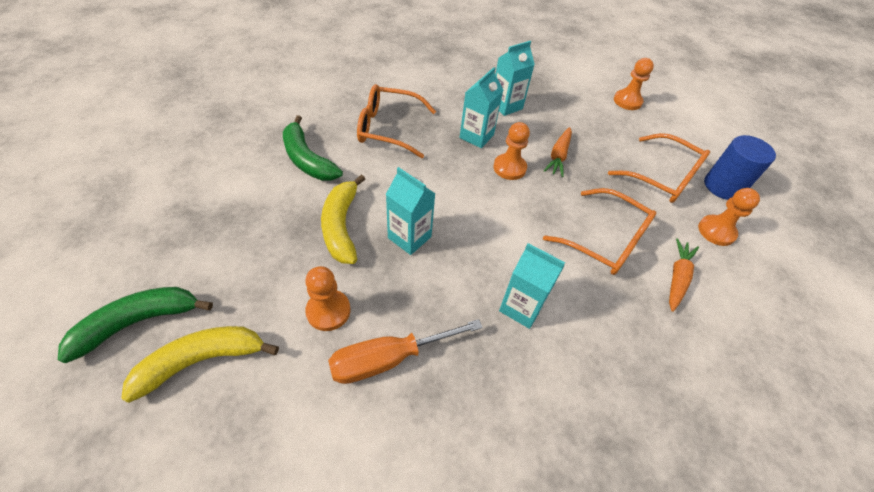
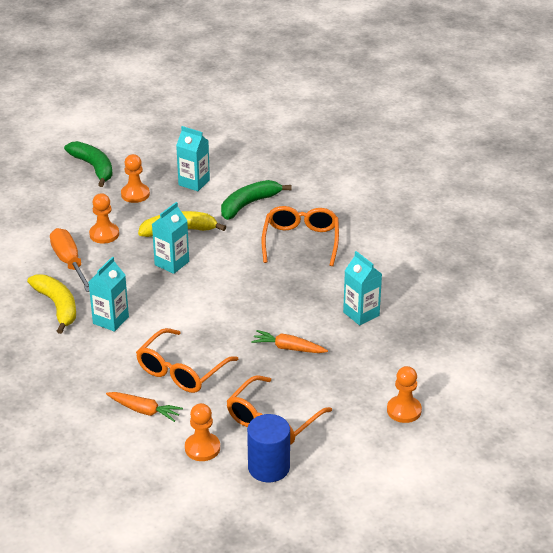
camera: 90 degrees right, 15 degrees down
(202, 361) = (68, 194): yellow banana -> yellow banana (57, 306)
(476, 136) = (304, 294): turquoise carton -> turquoise carton (194, 182)
(509, 168) = (263, 315): orange pawn -> orange pawn (135, 194)

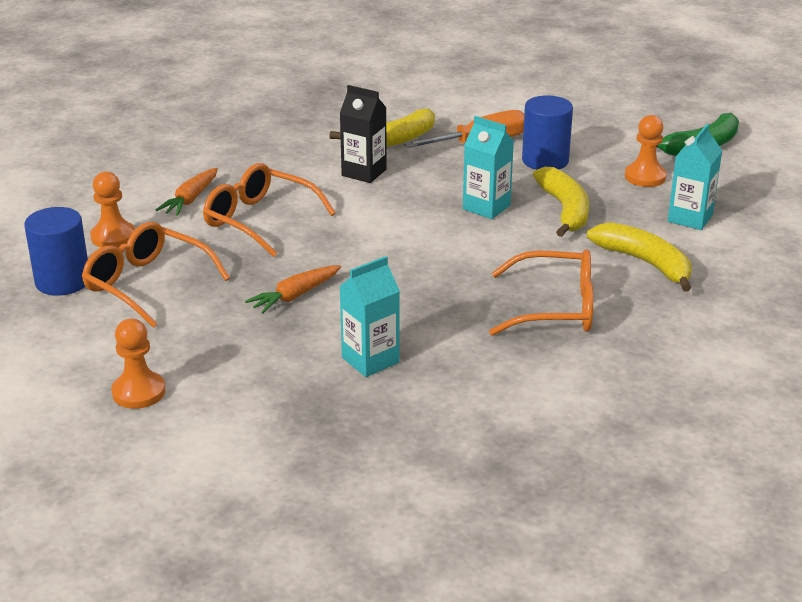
camera: 90 degrees right, 5 degrees down
(104, 234) = (545, 160): orange pawn -> blue cylinder
(111, 320) = (364, 172): turquoise carton -> black carton
(249, 204) = (645, 263): green banana -> yellow banana
(288, 348) = (295, 296): orange carrot -> orange carrot turned 150 degrees counterclockwise

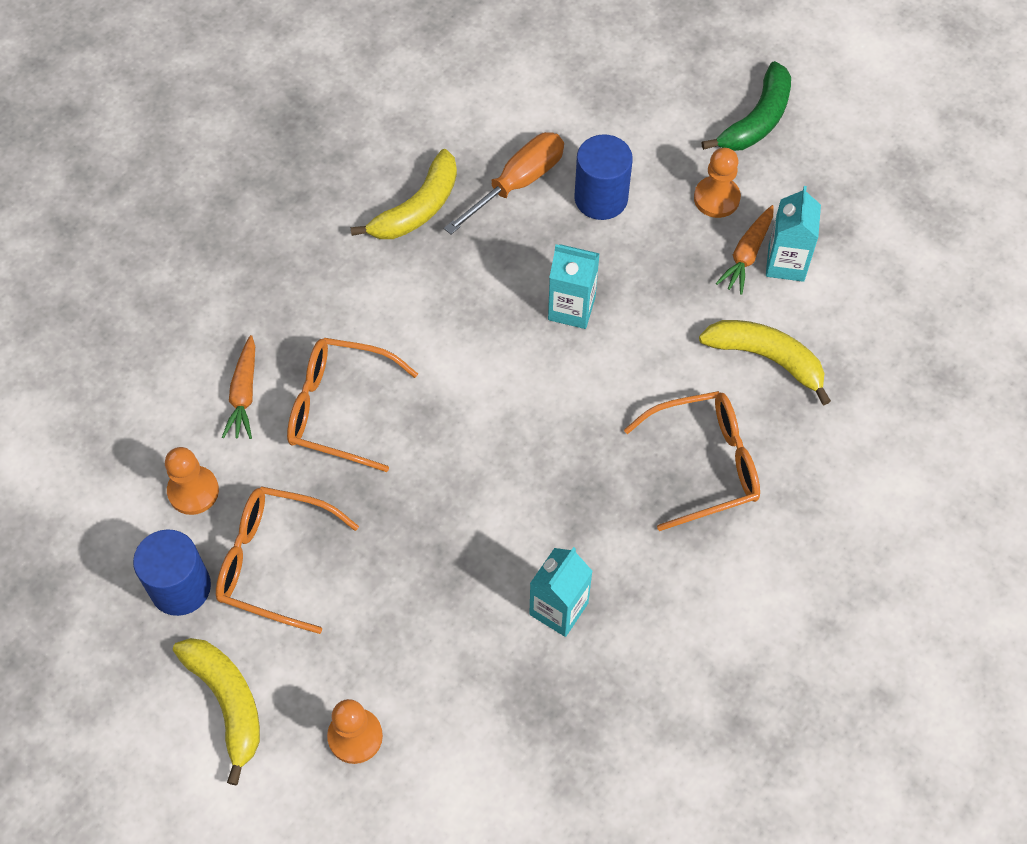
camera: 20 degrees left, 30 degrees up
(295, 296) = (438, 530): orange carrot -> orange carrot (747, 254)
(364, 172) = (413, 282): black carton -> none
(565, 210) = (655, 288): yellow banana -> yellow banana (227, 703)

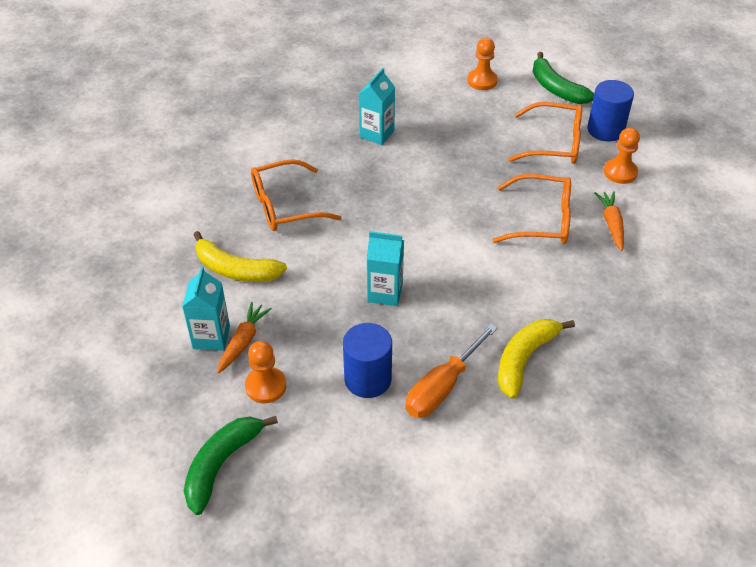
camera: 175 degrees right, 15 degrees down
(227, 703) = (556, 88): yellow banana -> green banana

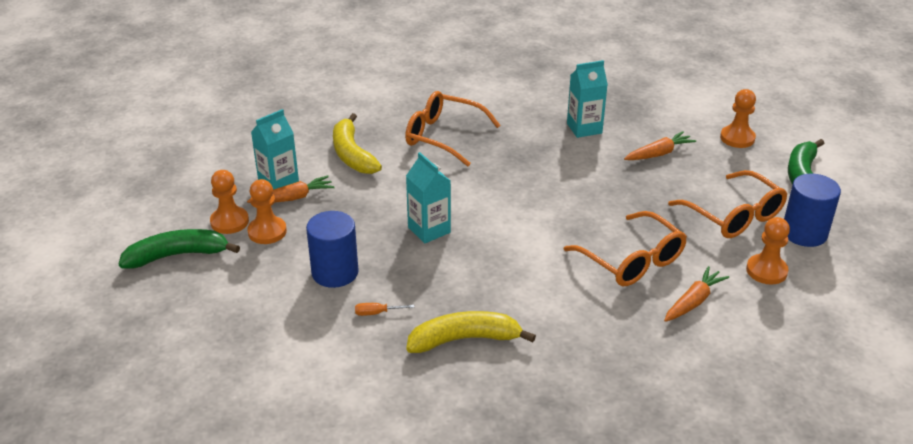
camera: 45 degrees right, 10 degrees down
(221, 401) = (229, 222): none -> orange pawn
(442, 386) = (377, 313): orange screwdriver -> orange screwdriver, size x0.42
(451, 124) = (659, 153): none -> orange carrot

